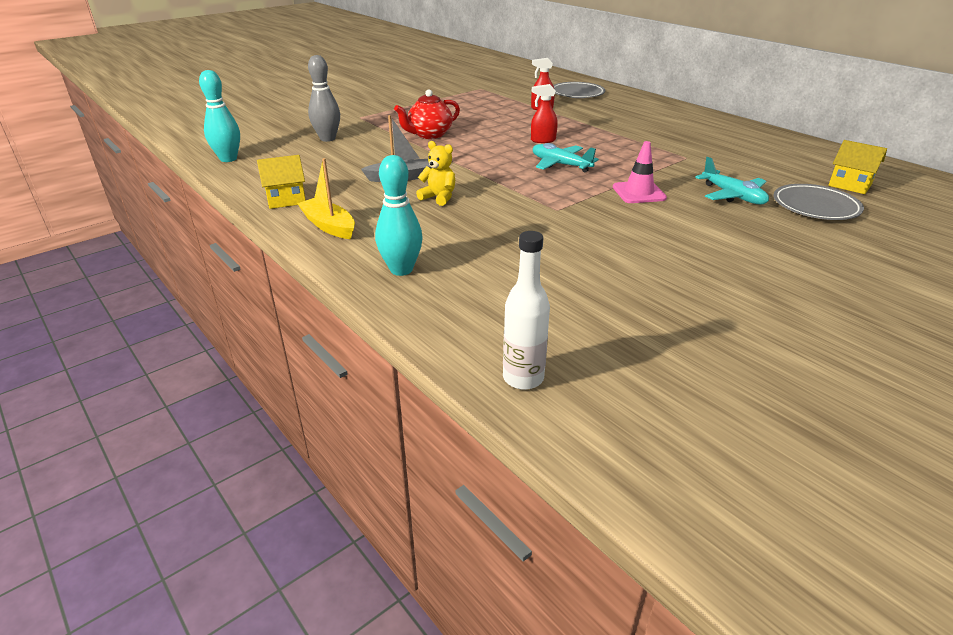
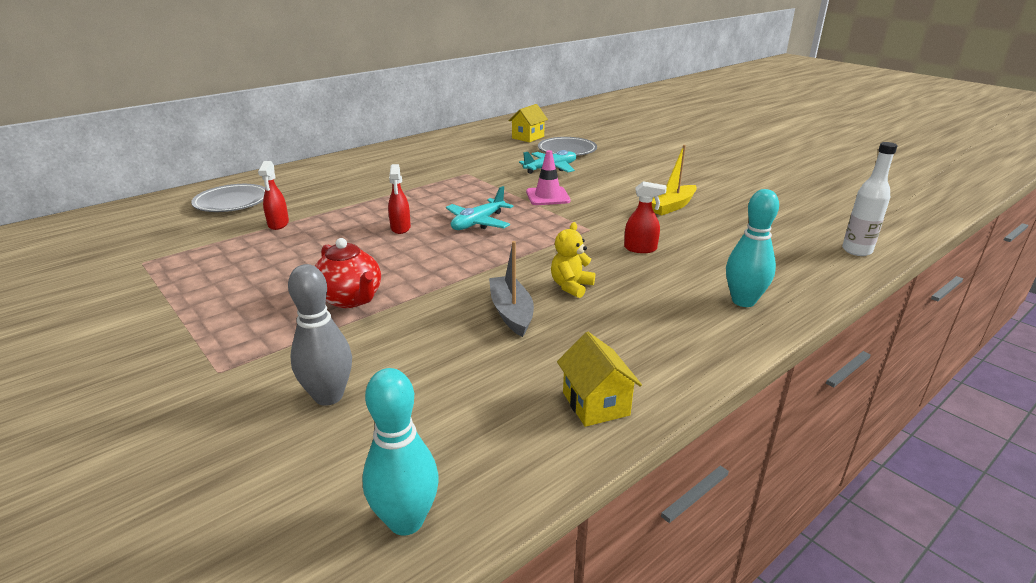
camera: 90 degrees left, 5 degrees down
(329, 226) = (666, 355): yellow boat -> yellow boat (671, 206)
(514, 231) = (640, 249): none -> red spray bottle

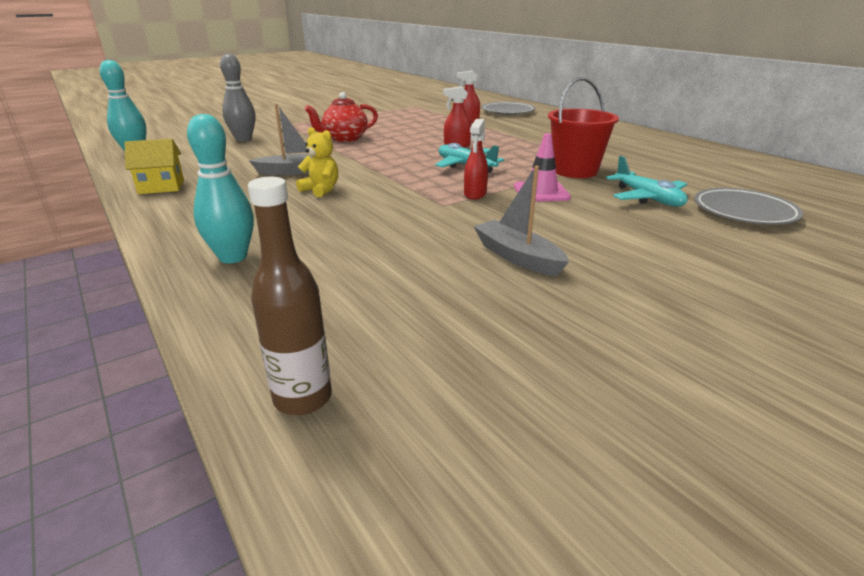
camera: 95 degrees right, 0 degrees up
(490, 184) = (575, 171): none -> red bucket
(528, 137) = (786, 192): yellow house -> none
(640, 249) = (385, 223): red spray bottle -> red spray bottle (475, 194)
(671, 206) = (517, 257): yellow boat -> grey boat
(856, 251) = (303, 398): white bottle -> brown bottle

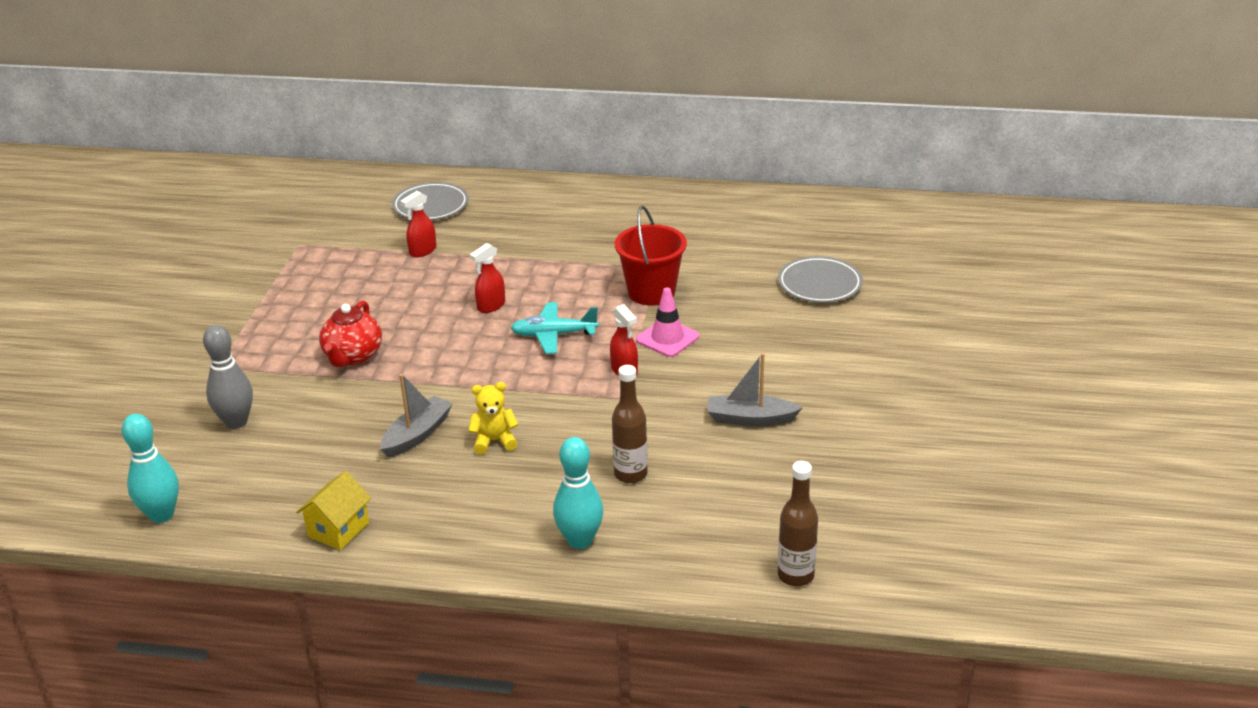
camera: 45 degrees left, 5 degrees up
(353, 242) = (630, 474): none -> brown bottle
(647, 198) = (746, 302): turquoise plane -> none

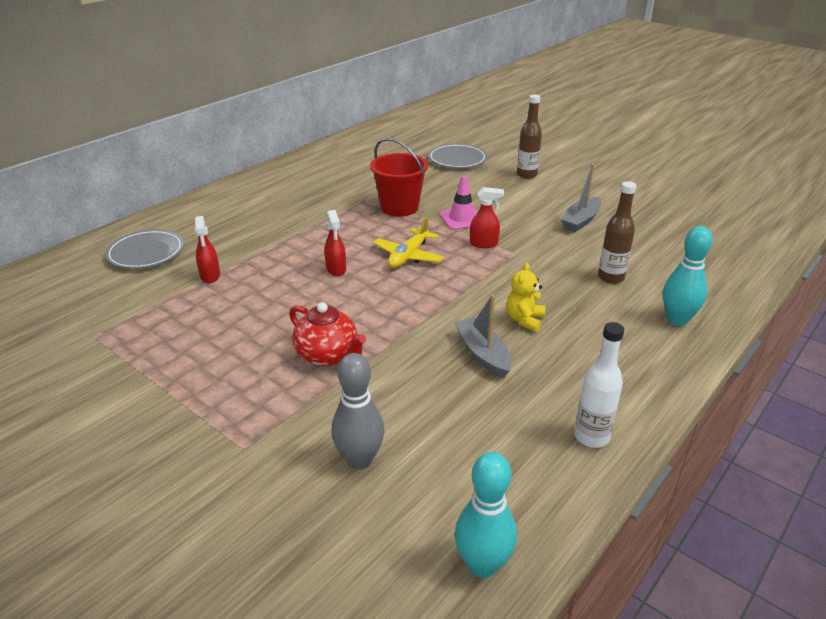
camera: 60 degrees left, 0 degrees up
(338, 529) = (591, 437): yellow house -> white bottle
(554, 335) = (408, 256): turquoise plane -> yellow plane
(795, 575) = (754, 256): brown bottle -> brown bottle (526, 175)

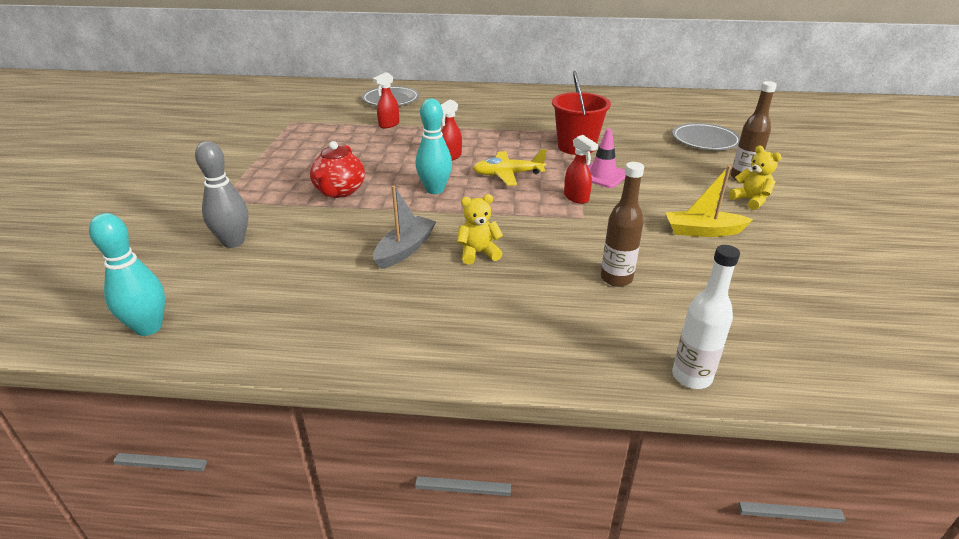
camera: 55 degrees right, 0 degrees up
(559, 187) = (750, 200): none -> yellow teddy bear
(581, 221) = (703, 231): grey boat -> yellow boat
(591, 437) = (336, 338): white bottle -> white bottle (691, 377)
(677, 319) = (591, 342): turquoise bowling pin -> turquoise bowling pin (435, 190)

